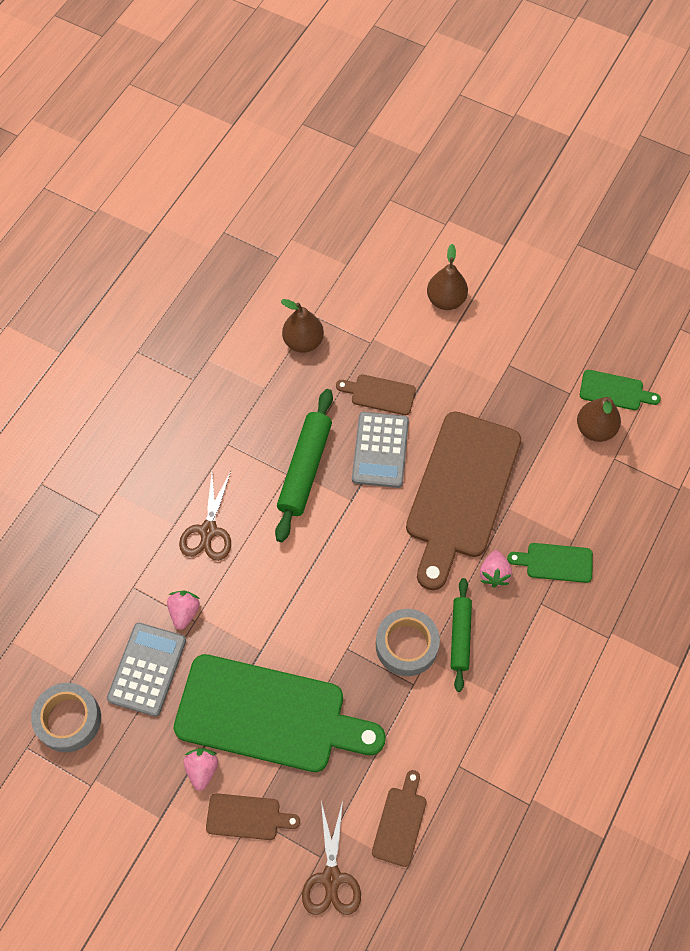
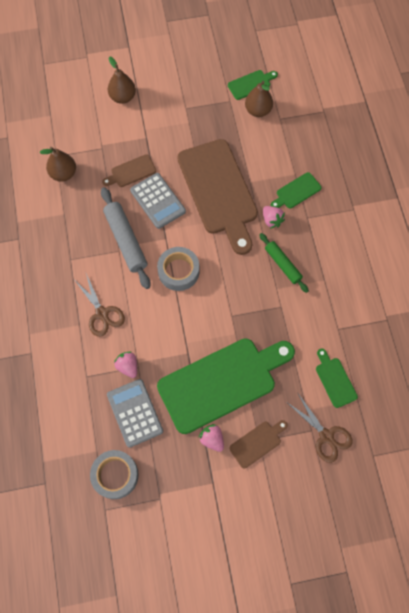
camera: 40 degrees left, 5 degrees up
(305, 469) = (126, 241): green rolling pin -> grey rolling pin
(400, 822) = (334, 380): brown cutting board -> green cutting board
(406, 645) = (260, 290): grey tape -> grey tape (178, 271)

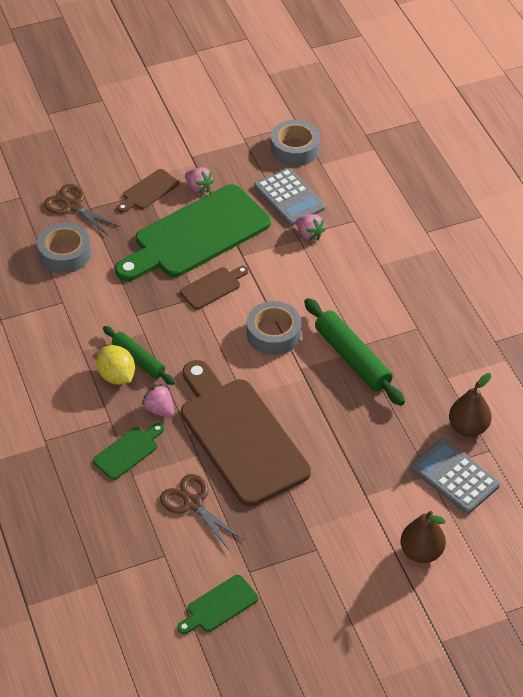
camera: 170 degrees right, 20 degrees down
(102, 313) = (356, 278): brown scissors -> brown scissors (193, 503)
(126, 241) = (352, 358): grey rolling pin -> green rolling pin
(131, 172) = (372, 444): brown cutting board -> brown cutting board (213, 287)
(157, 201) = (323, 411): grey calculator -> grey calculator (454, 477)
(258, 110) = (201, 563): brown pear -> none
(300, 253) = (117, 376): none -> yellow lemon
(334, 380) = (65, 254): green cutting board -> grey tape

